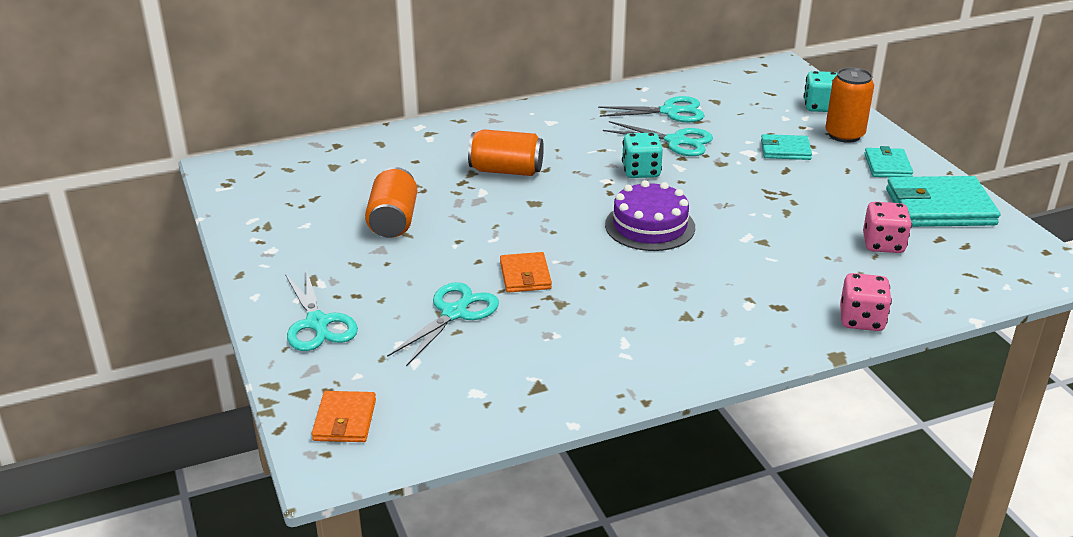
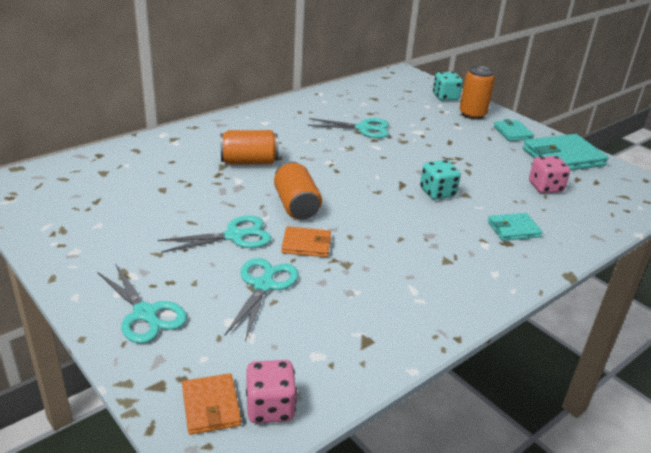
camera: 20 degrees left, 0 degrees up
(393, 221) = (175, 212): orange can -> orange can (296, 205)
(525, 275) = (306, 244): orange wallet -> orange wallet turned 60 degrees counterclockwise
(641, 171) = (351, 152): turquoise dice -> turquoise dice (437, 193)
(650, 226) = (380, 193): purple cake -> none
(670, 112) = (347, 108): turquoise scissors -> turquoise scissors (235, 236)
(785, 150) = (441, 128): turquoise wallet -> turquoise wallet (513, 229)
(861, 320) = (568, 245): pink dice -> pink dice (270, 407)

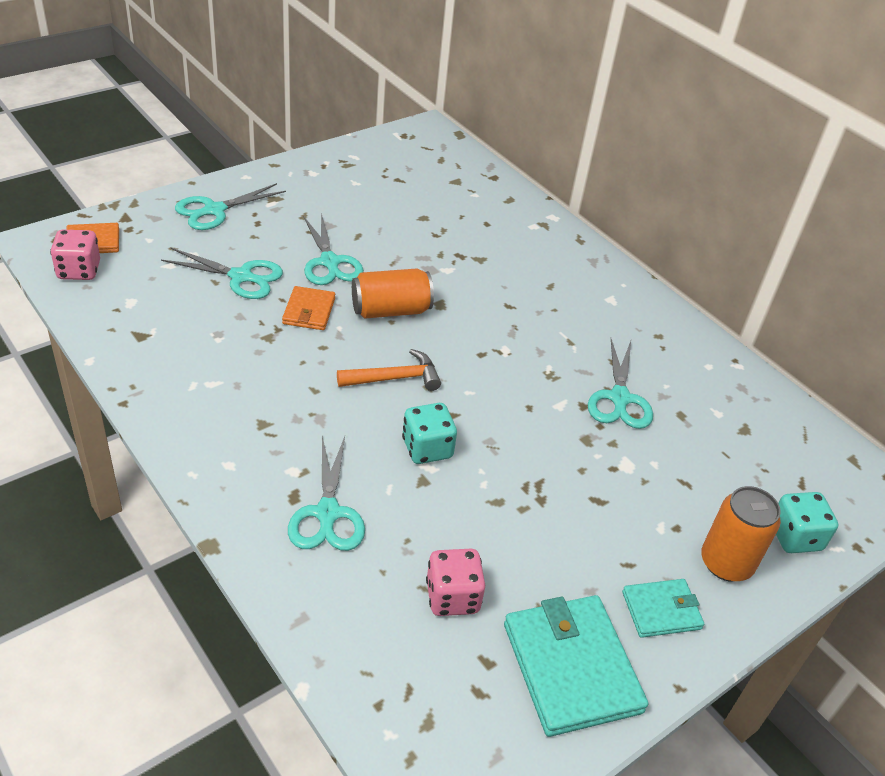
camera: 90 degrees right, 10 degrees up
(249, 162) = (494, 280): orange can -> none
(374, 204) = (395, 378): none -> orange hammer
(513, 229) = (327, 514): turquoise wallet -> turquoise scissors

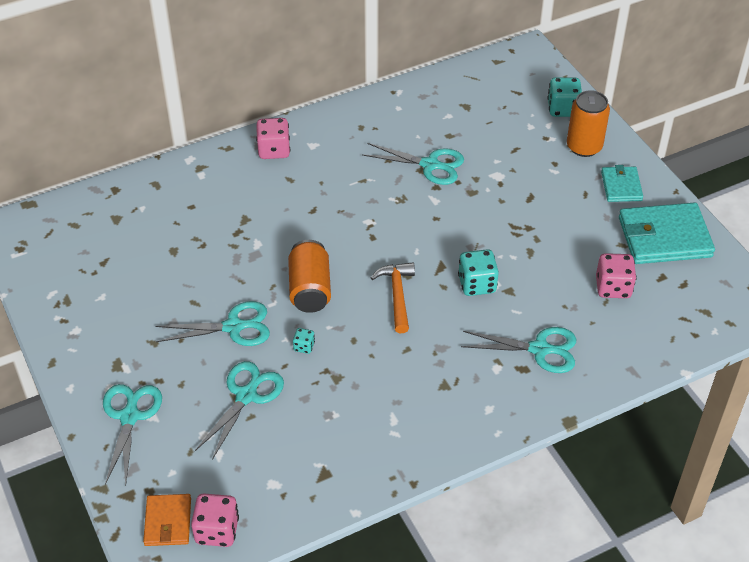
camera: 75 degrees left, 5 degrees up
(214, 210) = (130, 416): turquoise scissors -> turquoise scissors turned 150 degrees counterclockwise
(309, 311) = (304, 346): orange wallet -> turquoise dice
(590, 271) = (274, 150): none -> pink dice

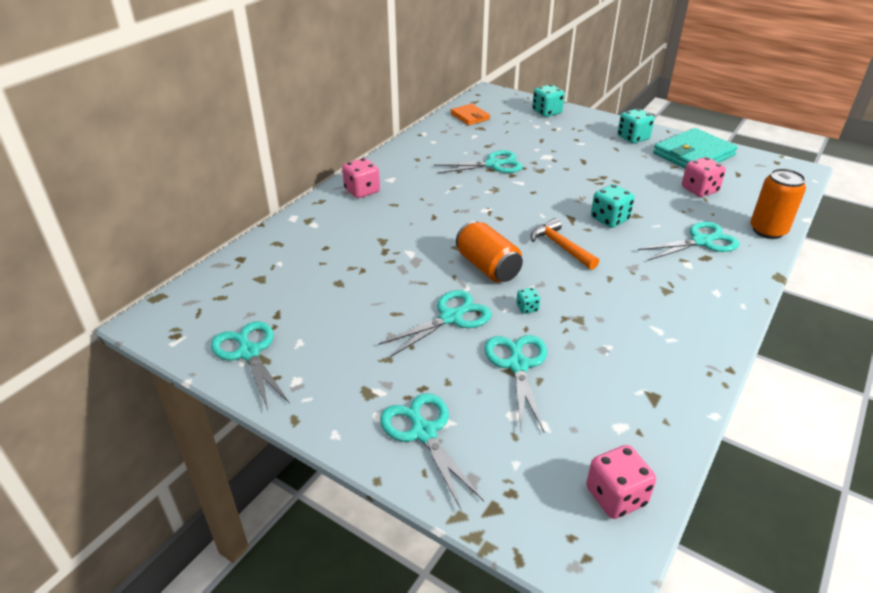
camera: 30 degrees left, 10 degrees down
(60, 289) = (248, 352): none -> turquoise scissors
(168, 522) = (560, 514): orange wallet -> orange wallet (470, 116)
(584, 147) = (584, 126): orange can -> orange can (768, 230)
(621, 186) = (633, 138): turquoise wallet -> turquoise dice

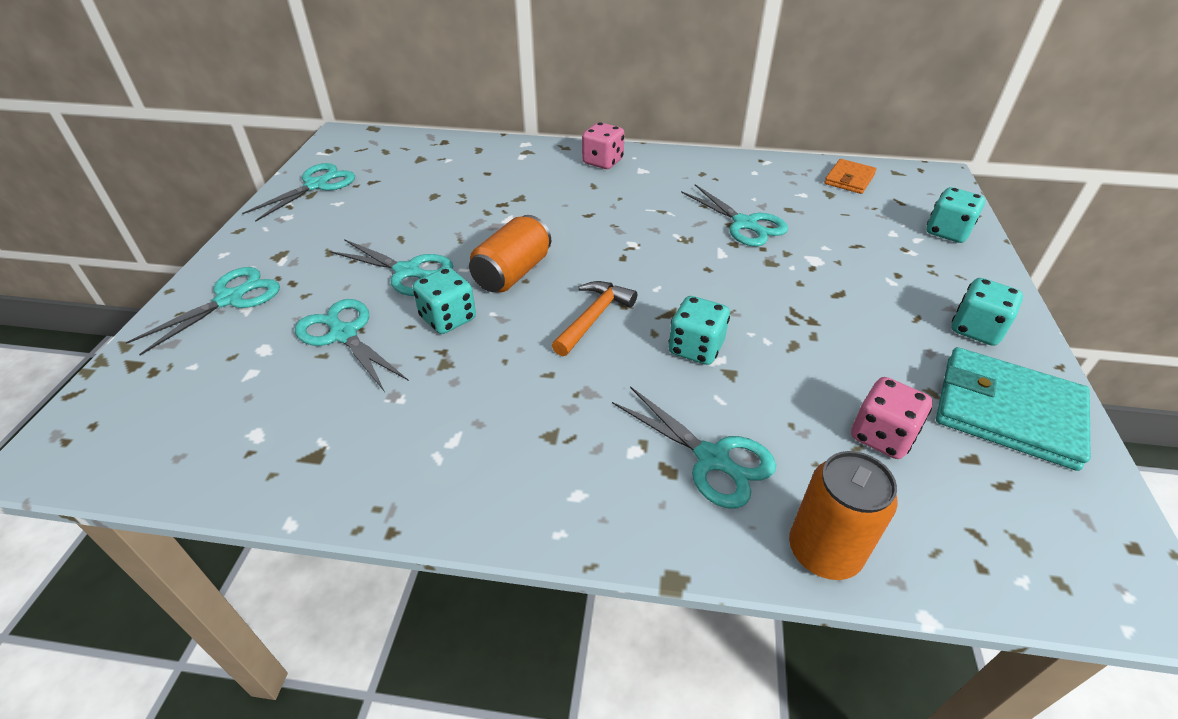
camera: 65 degrees right, 5 degrees up
(518, 365) = (343, 334): turquoise scissors -> turquoise scissors turned 105 degrees counterclockwise
(527, 308) = (448, 318): turquoise dice -> turquoise dice, size x1.92
(616, 496) = (146, 449): pink dice -> none

